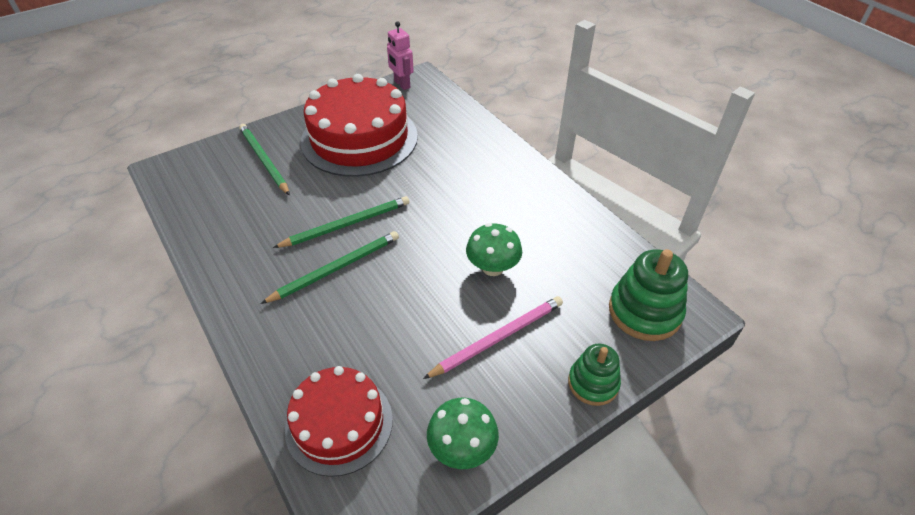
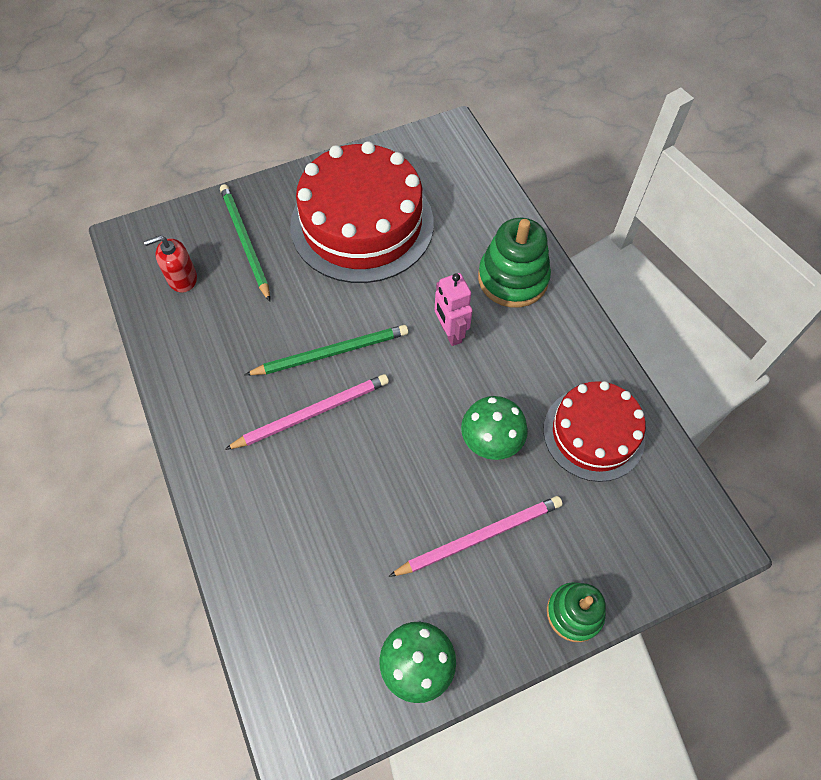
camera: 10 degrees right, 15 degrees up
(212, 190) = (182, 278): none -> red soap dispenser
(336, 268) = (312, 413): green pencil -> pink pencil
(339, 423) = (293, 612): red cake -> red cake (593, 433)
(402, 84) = (426, 142): pink robot -> pink robot (450, 333)
(644, 311) = (656, 530): green stacking toy -> green stacking toy (513, 278)

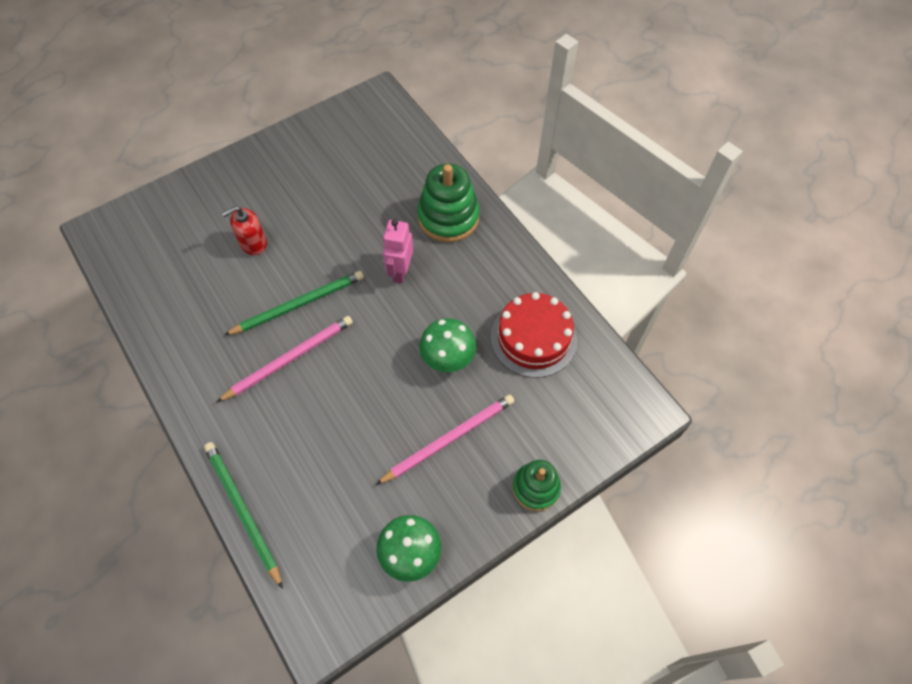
camera: 10 degrees left, 0 degrees up
(182, 278) = (154, 259): red soap dispenser -> red soap dispenser (253, 243)
(245, 242) = (206, 219): green pencil -> green pencil (243, 511)
(362, 224) = (309, 188): red cake -> none
(450, 333) = (400, 272): pink robot -> pink robot turned 45 degrees clockwise

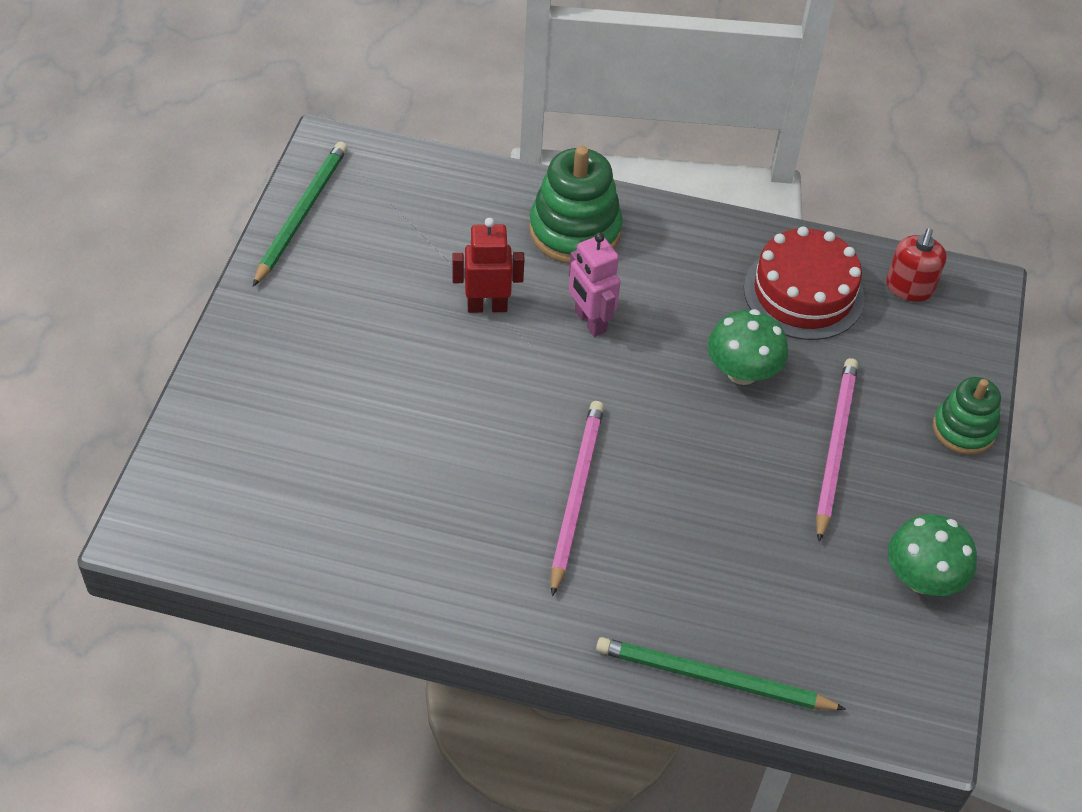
camera: 45 degrees left, 10 degrees down
(253, 243) = (378, 406): red soap dispenser -> red soap dispenser (909, 288)
(299, 304) = (516, 433): green pencil -> green pencil (302, 214)
(359, 228) = (487, 306): none -> red robot

